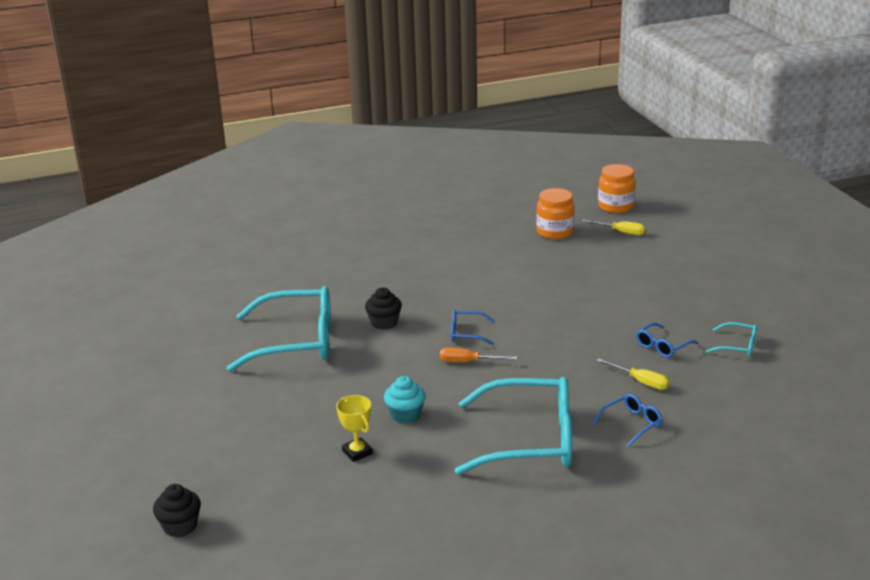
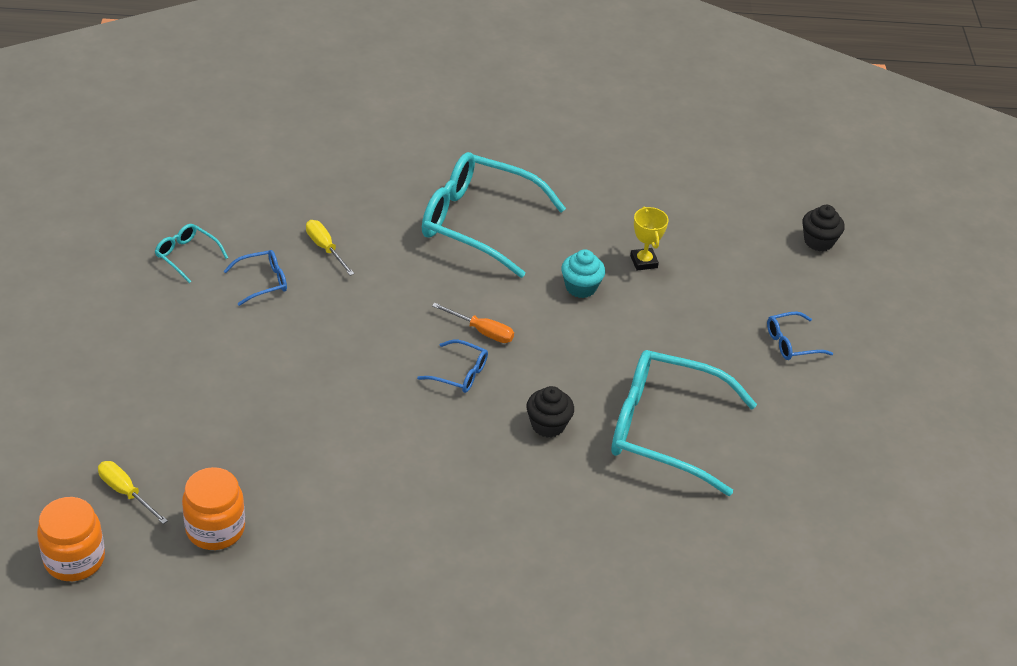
camera: 165 degrees left, 15 degrees up
(632, 424) = (374, 208): blue glasses -> blue glasses (791, 343)

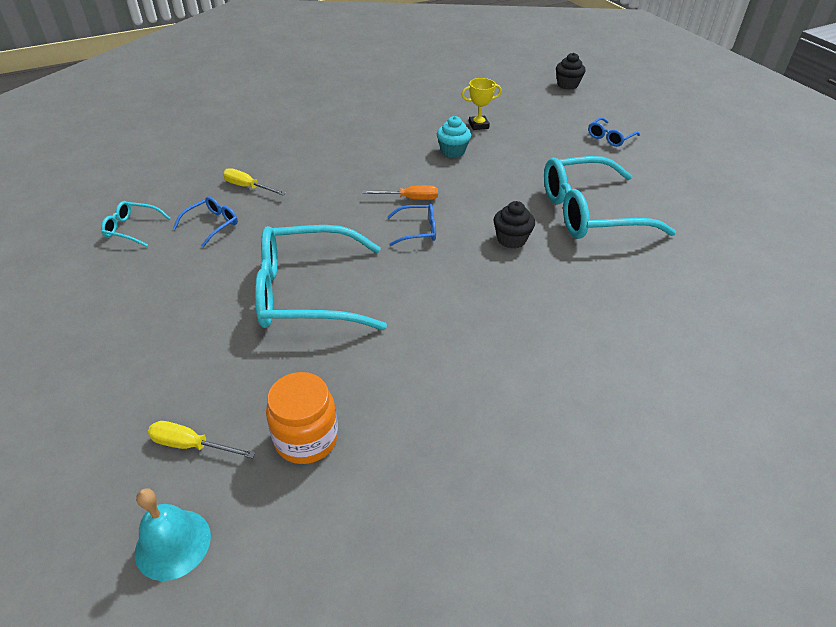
camera: 25 degrees left, 0 degrees up
(74, 559) = (173, 544): orange jar -> turquoise bell
(478, 223) = (350, 138): turquoise glasses -> turquoise glasses (307, 292)
(643, 262) = (478, 125): yellow trophy -> yellow trophy turned 60 degrees counterclockwise

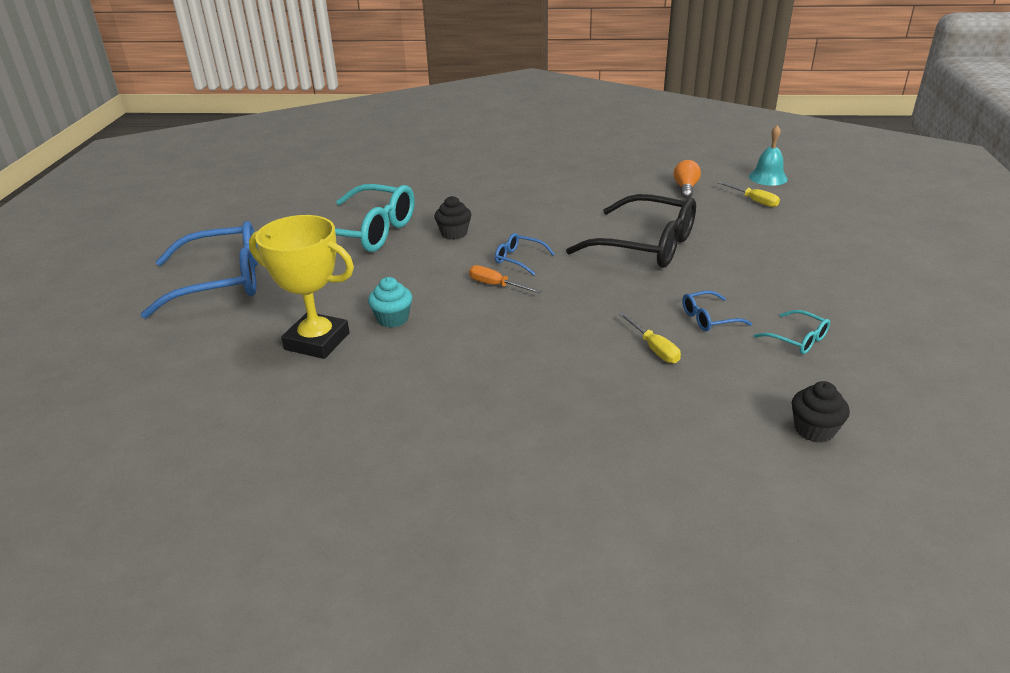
camera: 145 degrees left, 10 degrees down
(306, 438) = (685, 188): orange jar -> orange light bulb
(307, 292) = (645, 245): turquoise glasses -> black glasses
(478, 125) = (317, 341): yellow trophy -> yellow trophy, size x2.01
(567, 85) = (111, 363): black cupcake -> black cupcake (814, 430)
(610, 137) = (221, 281): blue glasses -> blue glasses, size x2.29

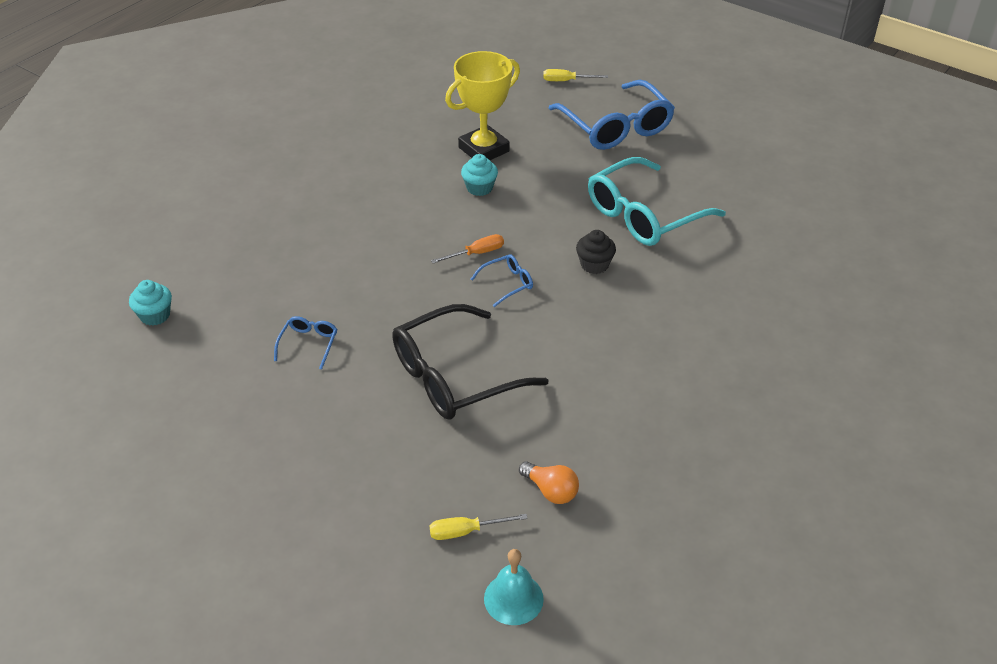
camera: 120 degrees right, 10 degrees up
(221, 281) = (615, 127): blue glasses -> blue glasses turned 45 degrees counterclockwise
(654, 348) = (308, 293): yellow screwdriver -> yellow screwdriver (566, 81)
(797, 339) = (231, 376): turquoise glasses -> none
(814, 430) = (155, 315): black cupcake -> turquoise cupcake

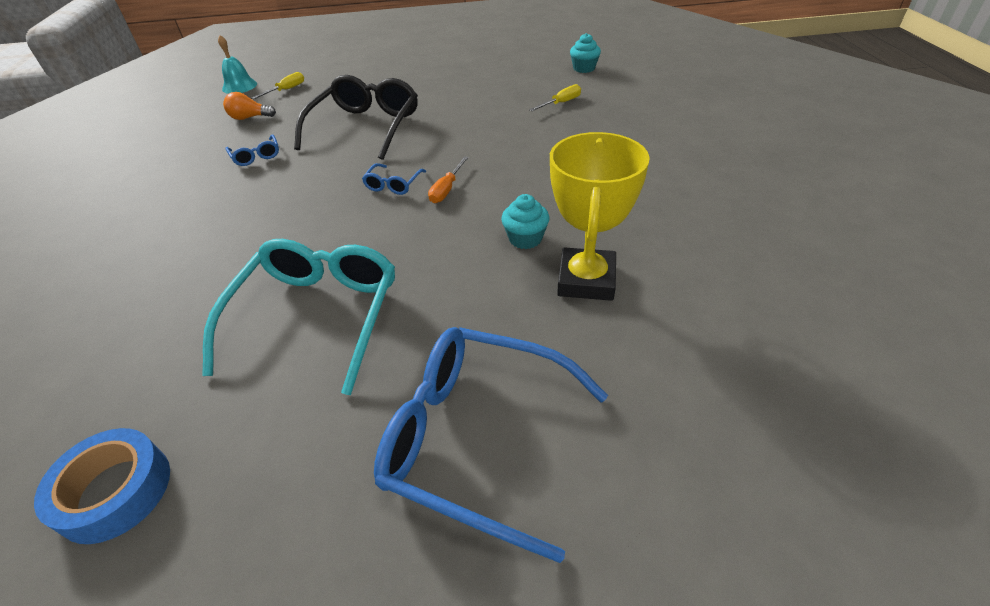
camera: 140 degrees right, 0 degrees up
(308, 344) = (478, 98): blue glasses -> blue glasses (256, 156)
(566, 81) = (667, 491): yellow screwdriver -> yellow screwdriver (561, 103)
(594, 265) = (330, 237): black cupcake -> none
(783, 191) = (115, 491): none -> blue tape

